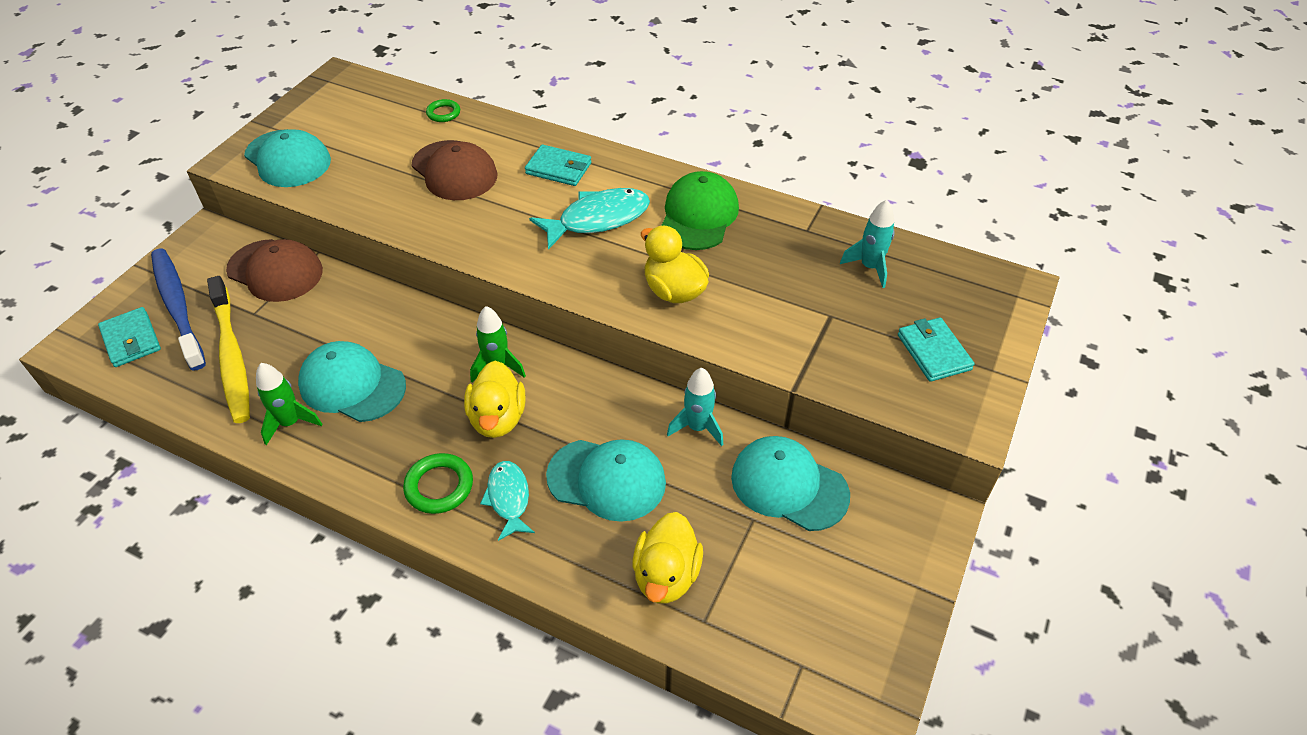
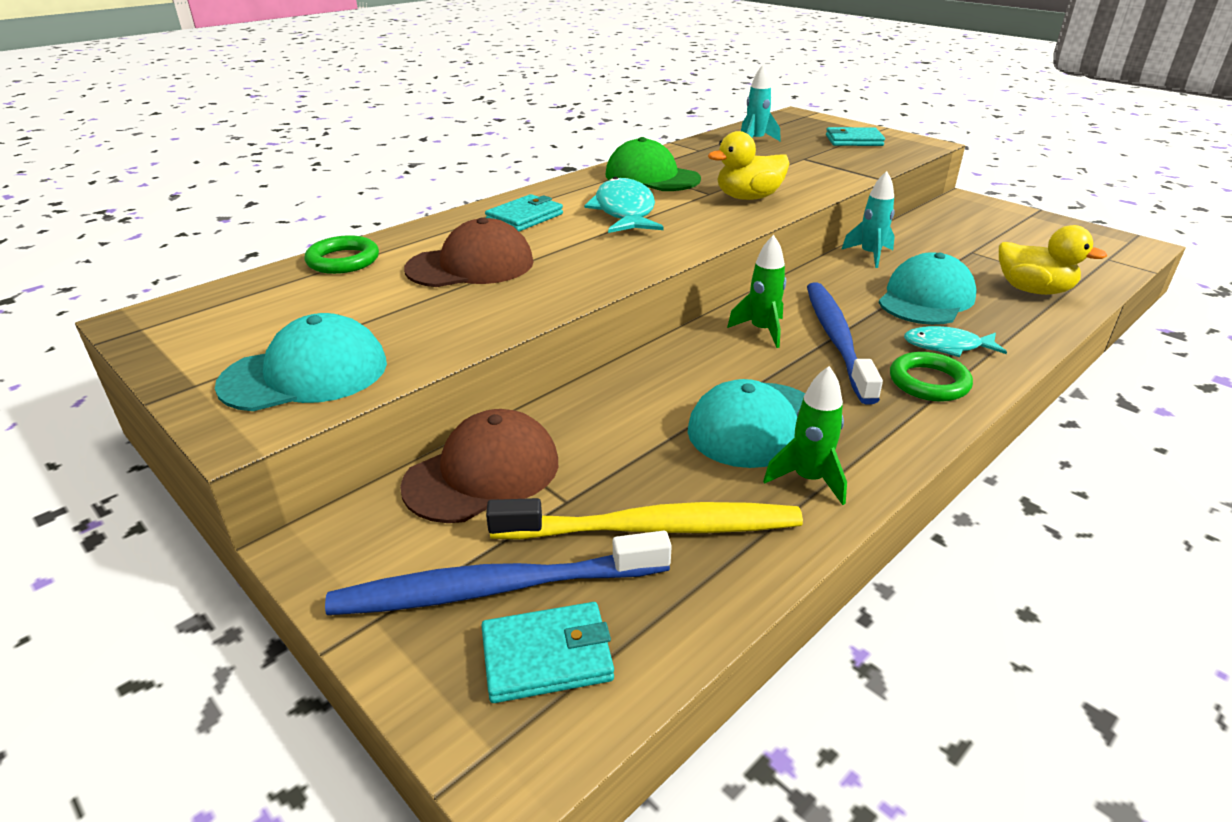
camera: 70 degrees left, 15 degrees down
(443, 113) = (343, 260): green ring -> green ring, size x1.52
(498, 418) = (836, 339): yellow duck -> blue toothbrush
(789, 485) = (937, 235): turquoise cap -> none

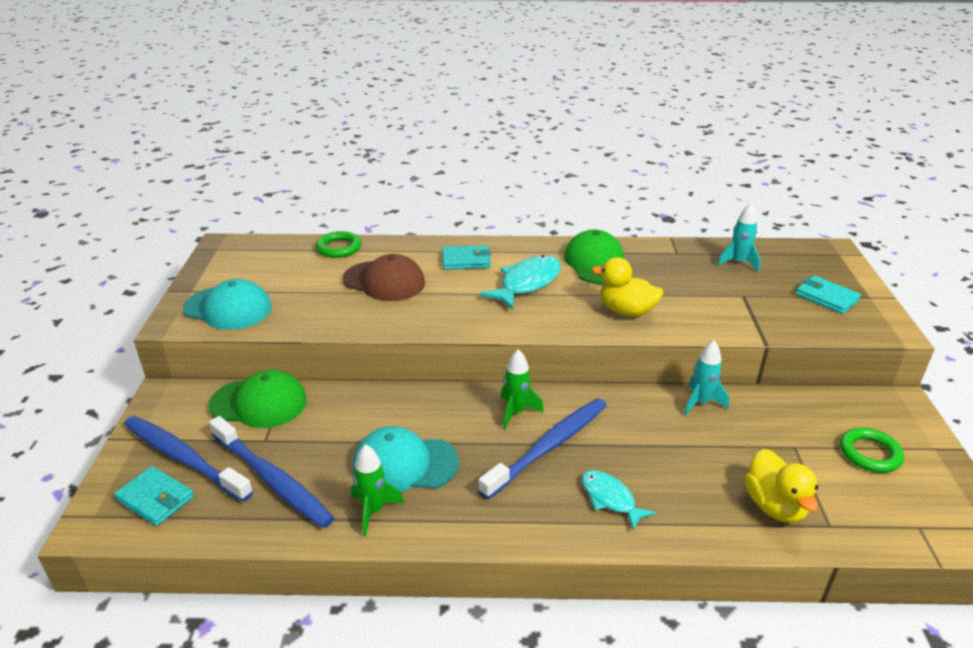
camera: 45 degrees right, 0 degrees up
(482, 473) = (259, 403): brown cap -> green cap
(653, 528) = (272, 479): yellow toothbrush -> blue toothbrush
(926, 298) = (671, 458): turquoise cap -> none
(928, 382) = (547, 511): green ring -> green ring (869, 453)

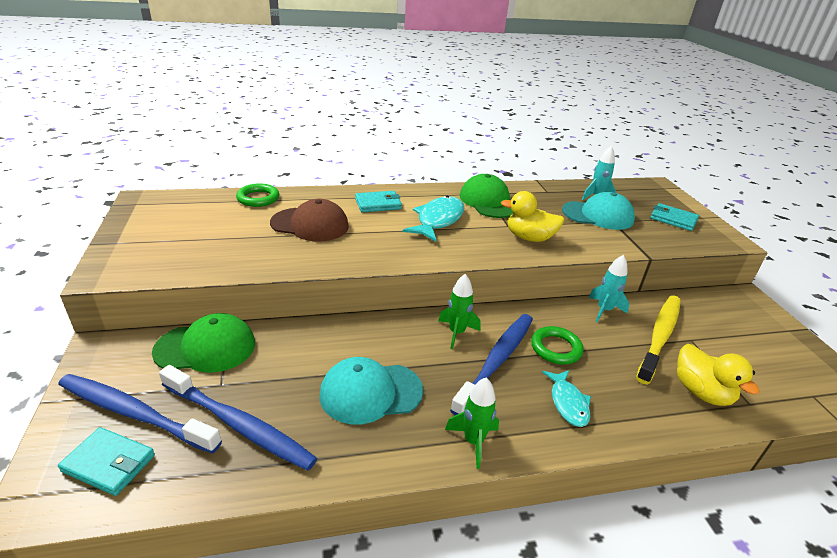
camera: 15 degrees left, 0 degrees up
(228, 308) = (160, 257): turquoise cap -> turquoise cap (598, 215)
(373, 511) = (354, 444): green rocket -> green rocket (473, 441)
(610, 499) = (568, 403): turquoise fish -> turquoise fish turned 135 degrees counterclockwise
(756, 439) = (660, 336): none -> yellow toothbrush
(869, 453) = (747, 339): green ring -> green ring (556, 348)

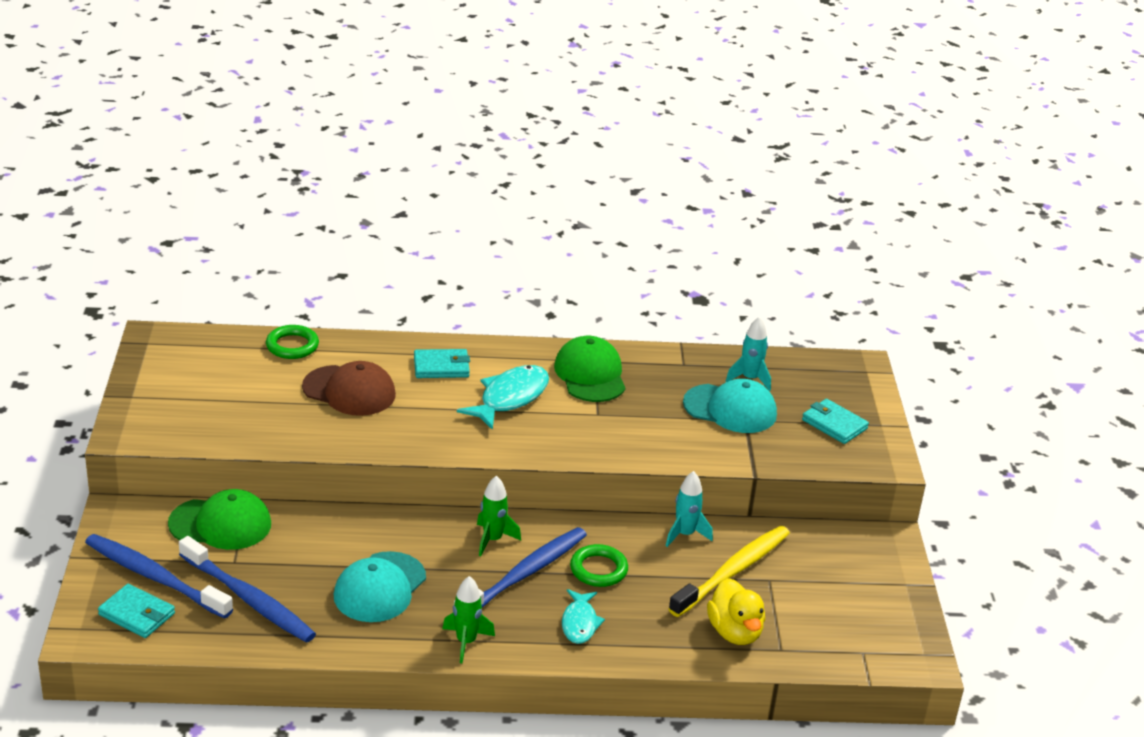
camera: 10 degrees right, 0 degrees up
(370, 392) = (380, 587): turquoise cap -> turquoise cap turned 60 degrees counterclockwise
(529, 238) = (615, 434): yellow duck -> none

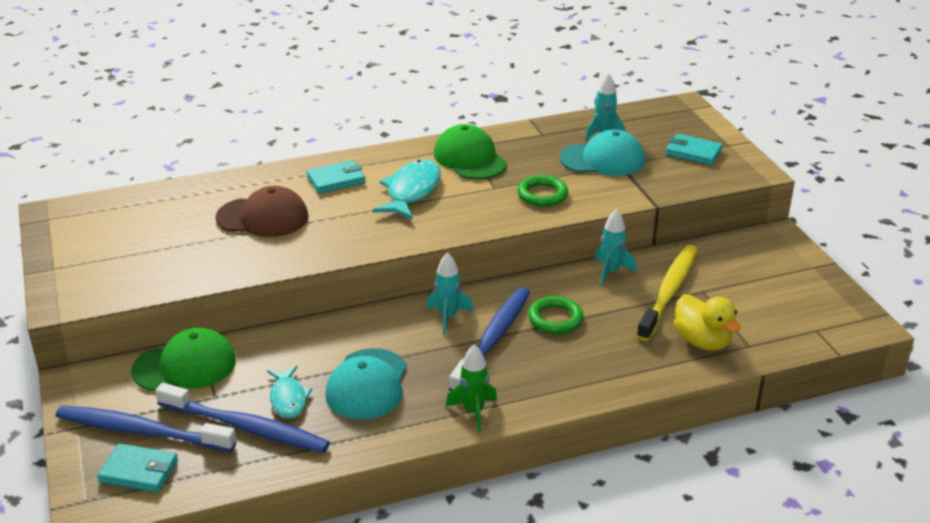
camera: 15 degrees left, 0 degrees up
(292, 346) = (190, 192): green ring -> green ring (542, 195)
(492, 540) = (448, 317): green rocket -> turquoise rocket
(580, 623) = (566, 368): turquoise fish -> turquoise fish (288, 398)

